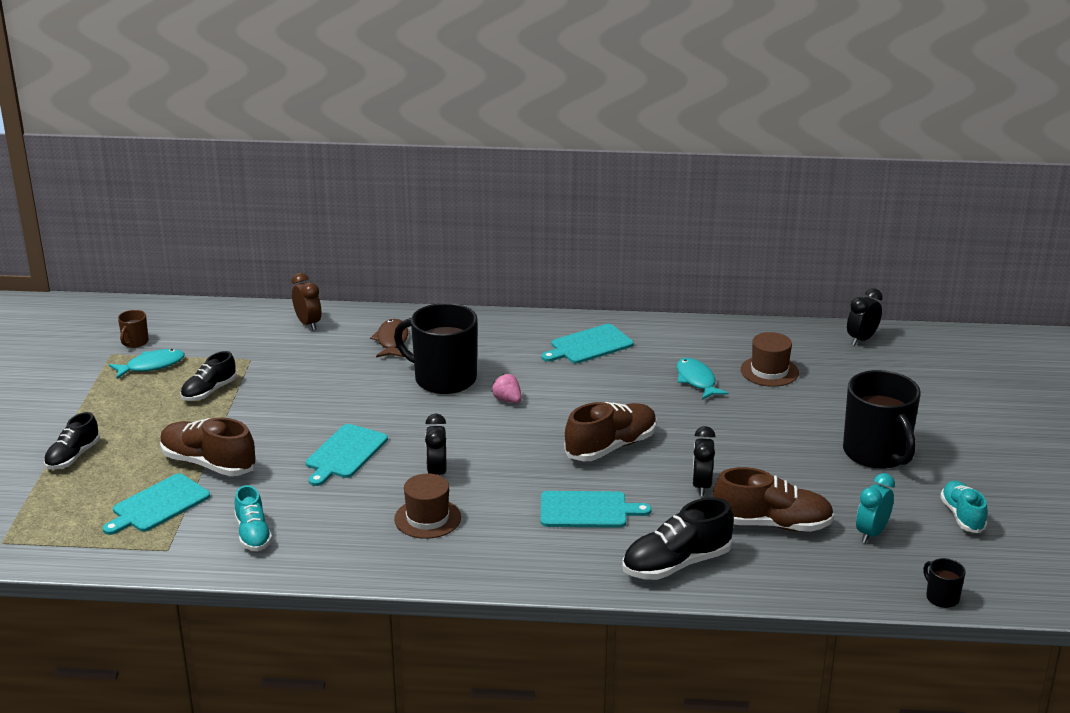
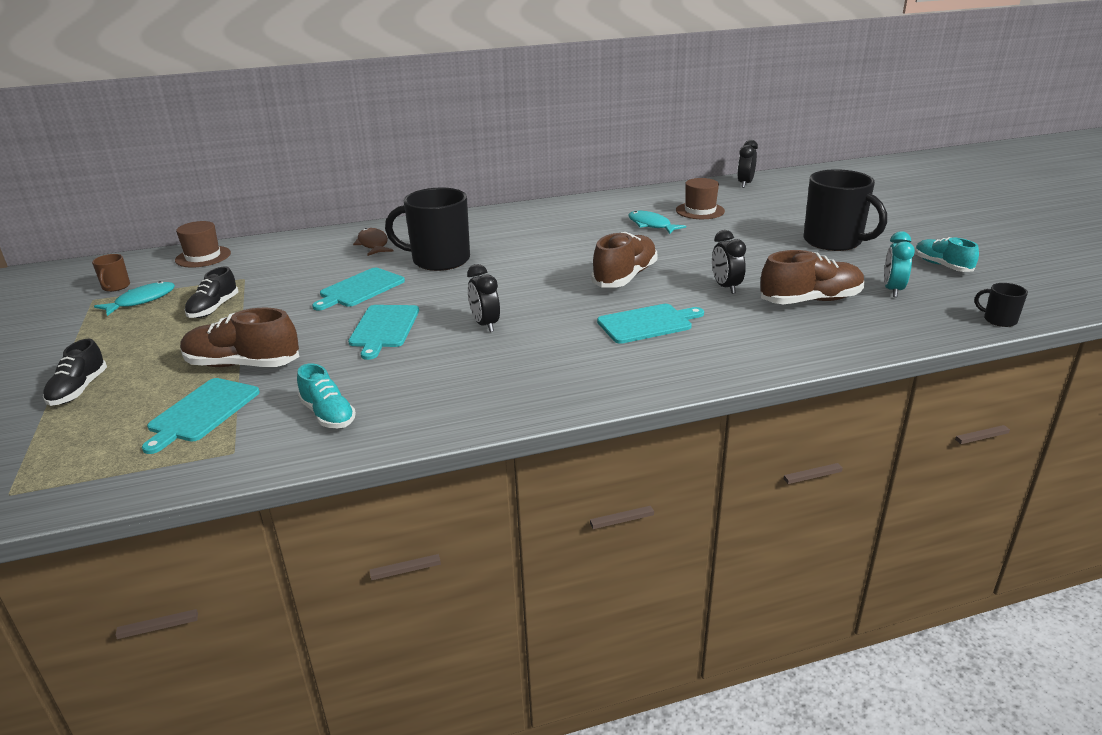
camera: 20 degrees left, 0 degrees up
(308, 324) = (287, 246): brown clock -> none
(427, 518) = (504, 361): brown hat -> brown hat (203, 257)
(507, 400) = (507, 263): pink strawberry -> none
(589, 345) = (545, 219): turquoise cutting board -> turquoise cutting board (360, 289)
(676, 564) = (765, 345): black shoe -> none

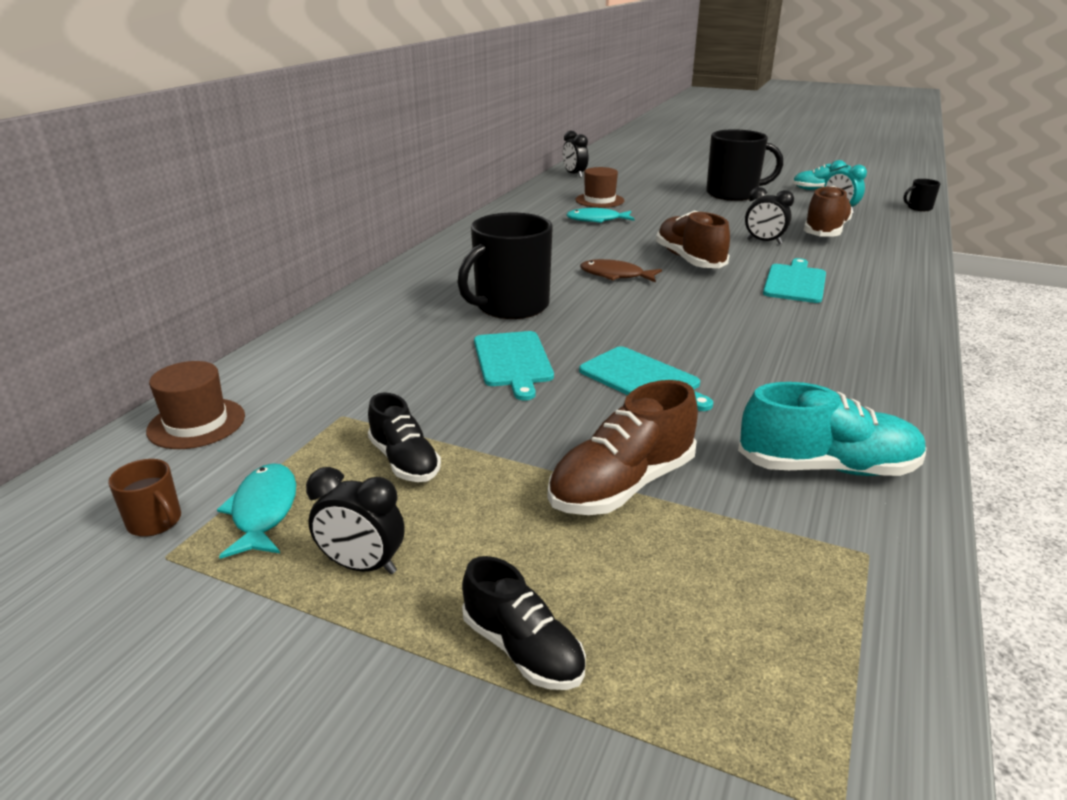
camera: 50 degrees left, 0 degrees up
(202, 412) = (730, 550): turquoise cutting board -> none
(328, 415) = (827, 467): turquoise shoe -> turquoise shoe, size x1.55
(373, 244) = (397, 320): brown fish -> brown fish (615, 275)
(485, 325) = (707, 334): black clock -> black clock (362, 566)

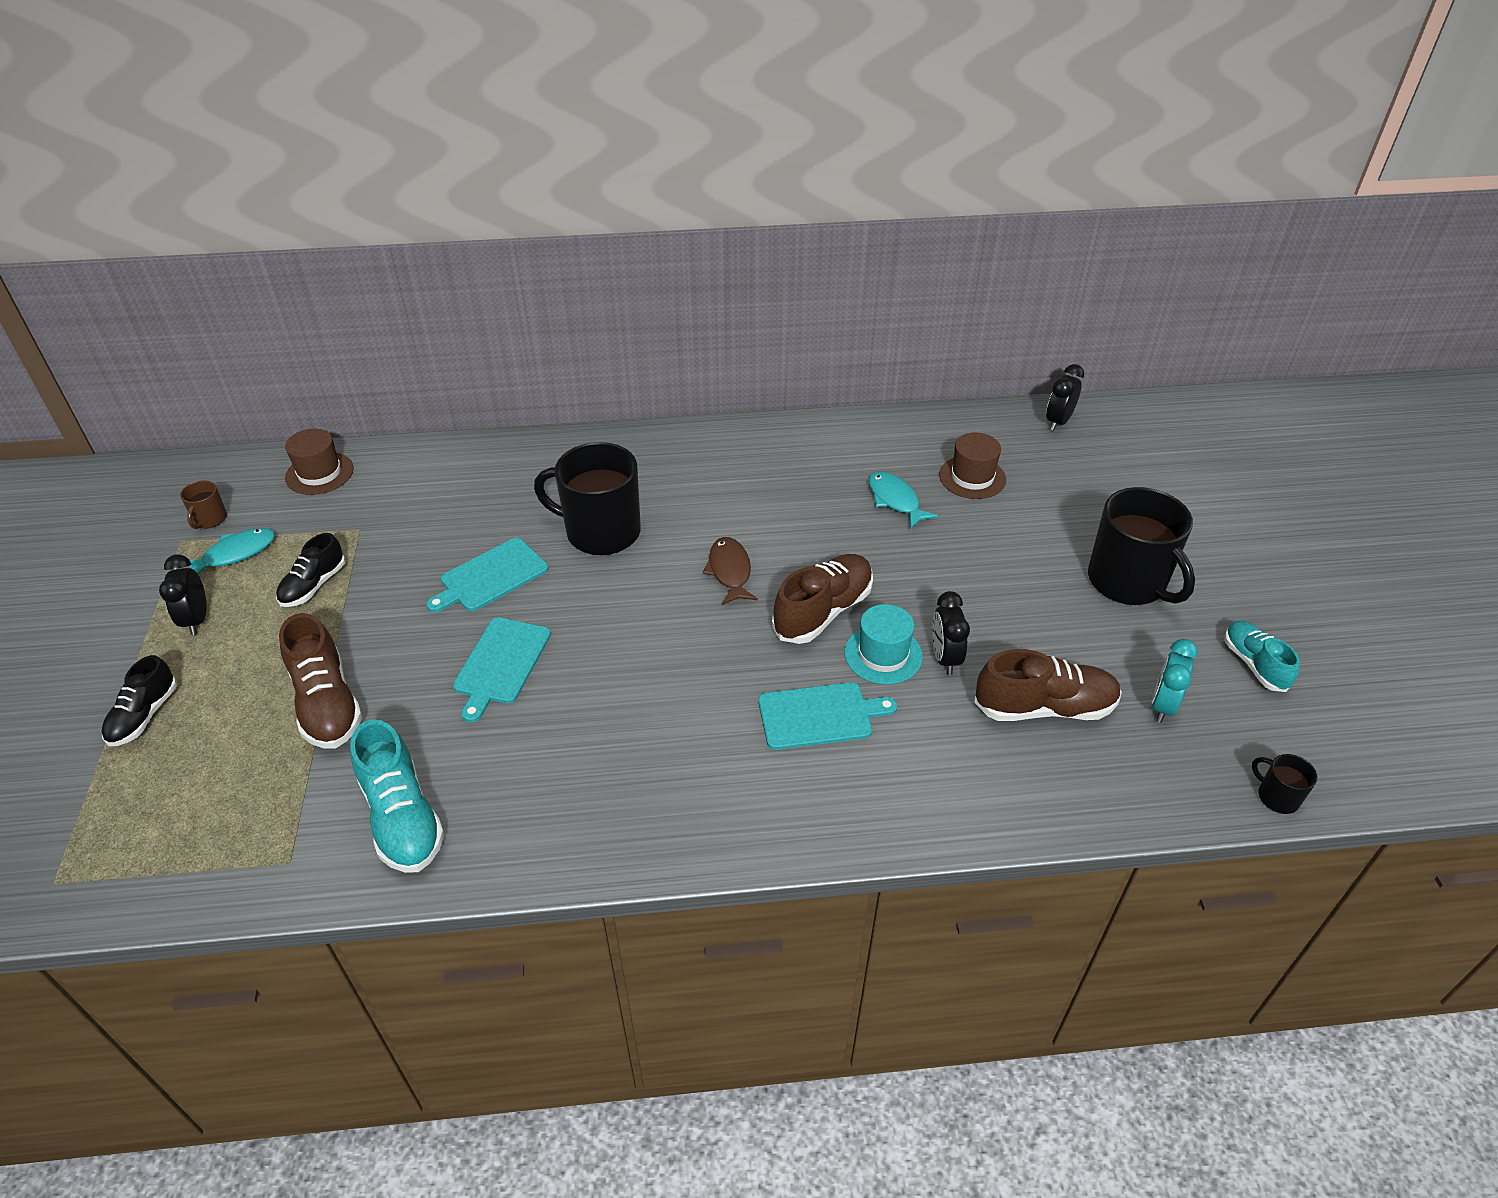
camera: 60 degrees right, 15 degrees up
(622, 485) = (327, 704): brown shoe -> brown shoe turned 135 degrees counterclockwise
(747, 254) = (883, 654): none -> turquoise hat

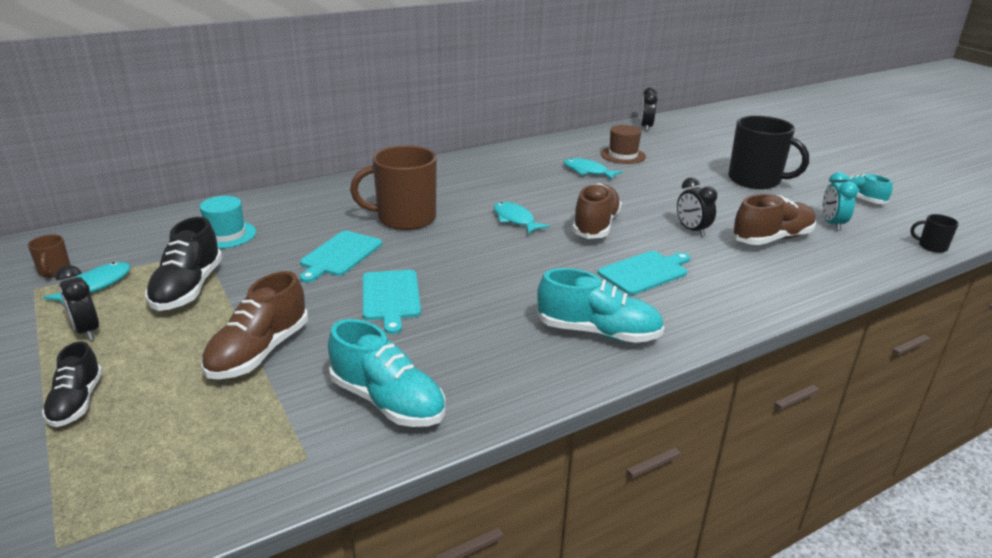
camera: 25 degrees left, 15 degrees down
(314, 585) = (188, 289): black shoe -> black shoe, size x1.55
(319, 473) = (141, 229): brown hat -> none
(327, 704) = (259, 352): brown shoe -> brown shoe turned 75 degrees clockwise
(601, 532) = (404, 218): black mug -> brown mug
(685, 797) = (598, 332): none -> turquoise shoe
(730, 571) = (515, 220): brown fish -> turquoise fish
(883, 654) = (654, 236): turquoise hat -> turquoise hat (226, 235)

